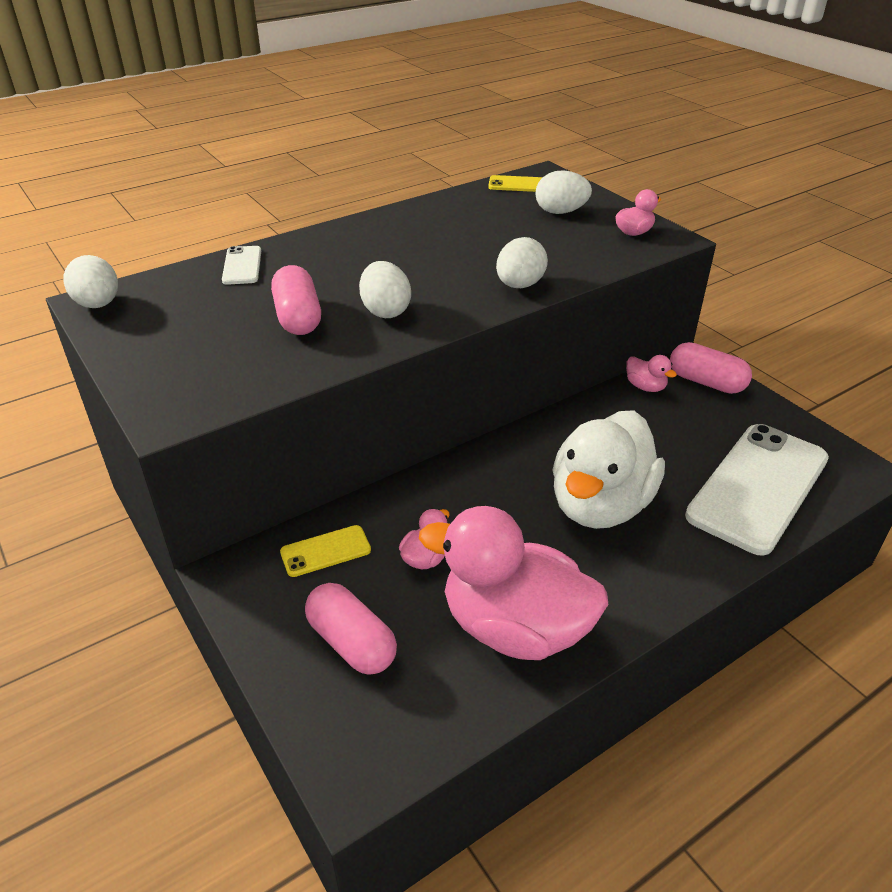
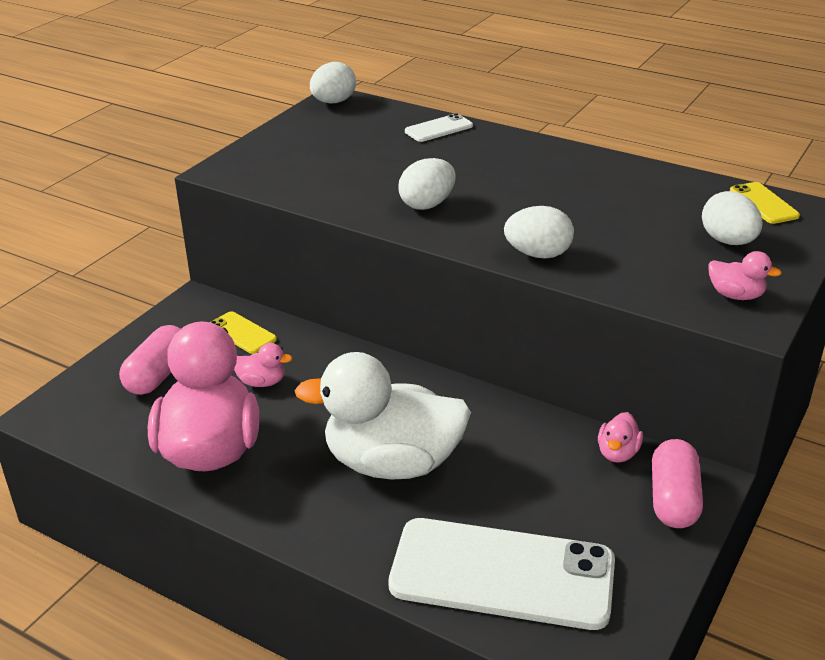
camera: 65 degrees right, 5 degrees down
(298, 317) = (383, 173): pink capsule -> none

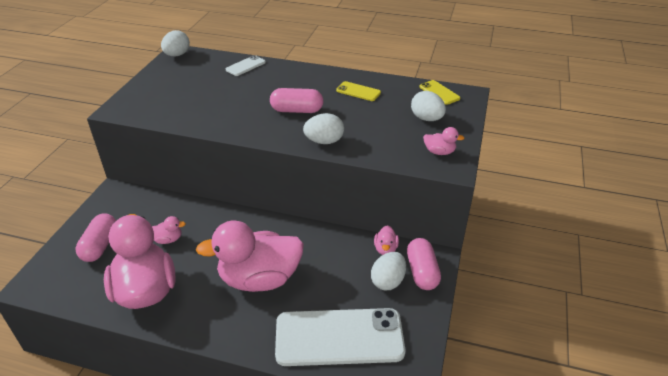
camera: 15 degrees left, 5 degrees up
(242, 333) = (148, 209): yellow phone -> yellow phone (358, 91)
(392, 463) = (259, 279): white duck -> pink duck
(427, 204) = (251, 117): white egg -> white egg (388, 281)
(505, 203) = (297, 110): none -> pink capsule

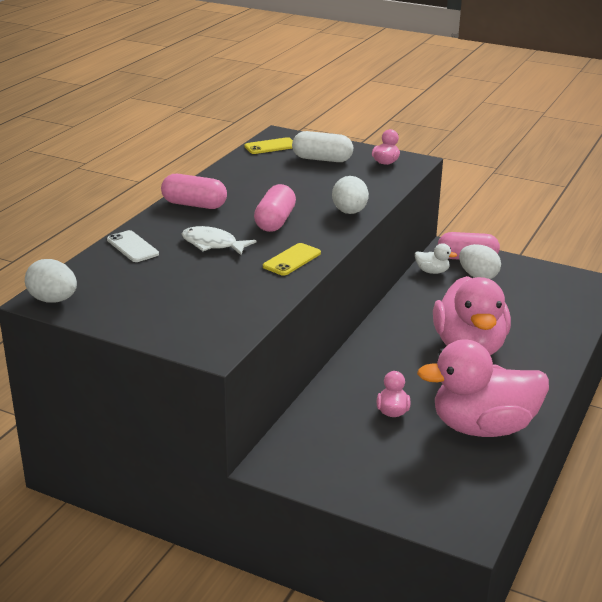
camera: 80 degrees left, 10 degrees down
(100, 246) = (395, 470): pink capsule -> pink capsule (194, 205)
(254, 91) = (213, 244): none -> white fish
(339, 337) = (549, 309): white phone -> none
(358, 91) = (247, 184): yellow phone -> yellow phone (292, 260)
(385, 249) = (432, 271): pink duck -> white duck
(426, 119) = (322, 159): white egg -> white capsule

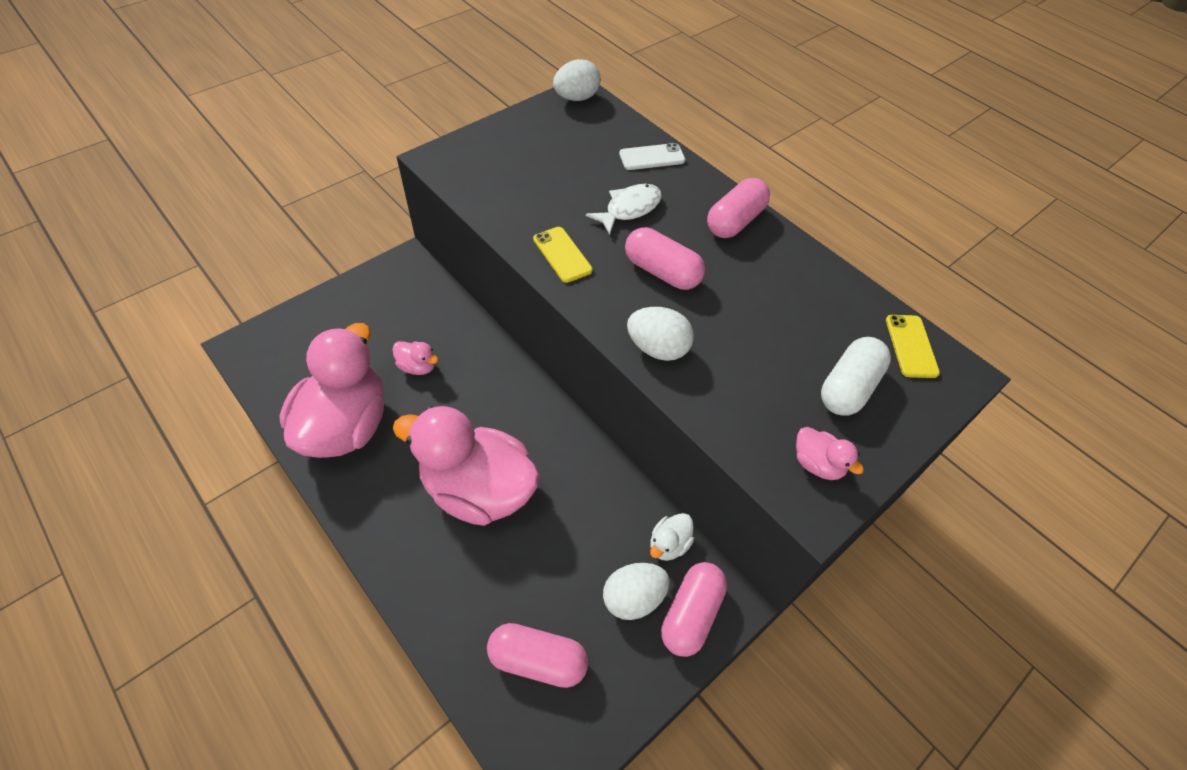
camera: 110 degrees right, 25 degrees up
(547, 297) = (537, 660): none -> pink capsule

